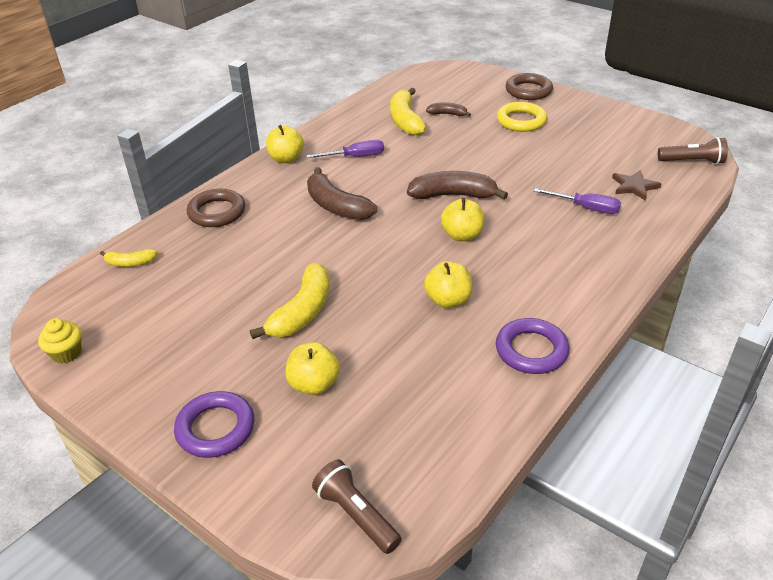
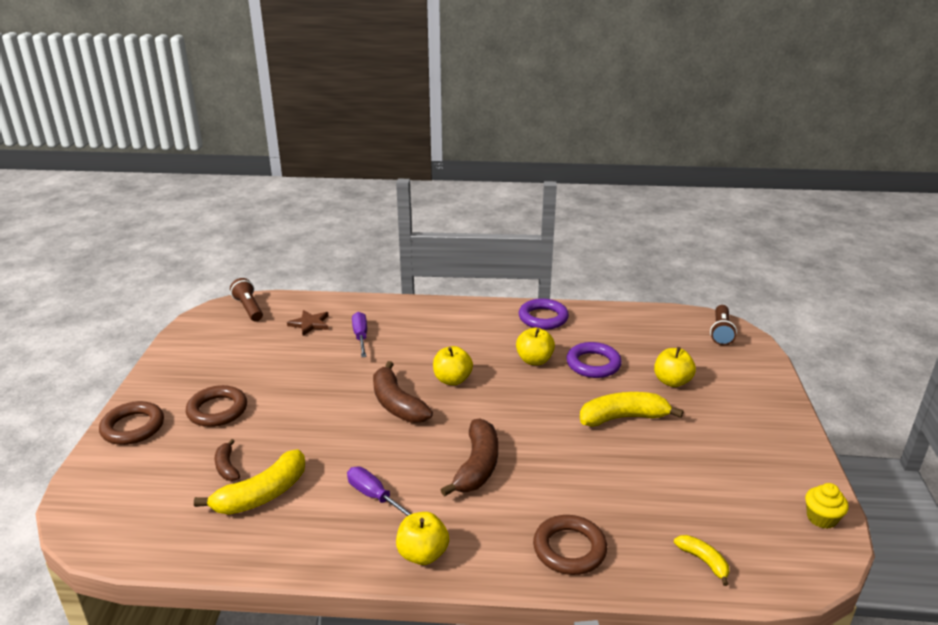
camera: 125 degrees left, 10 degrees down
(215, 428) = (753, 402): purple ring -> purple ring (593, 364)
(521, 121) = (217, 410): yellow ring -> brown ring

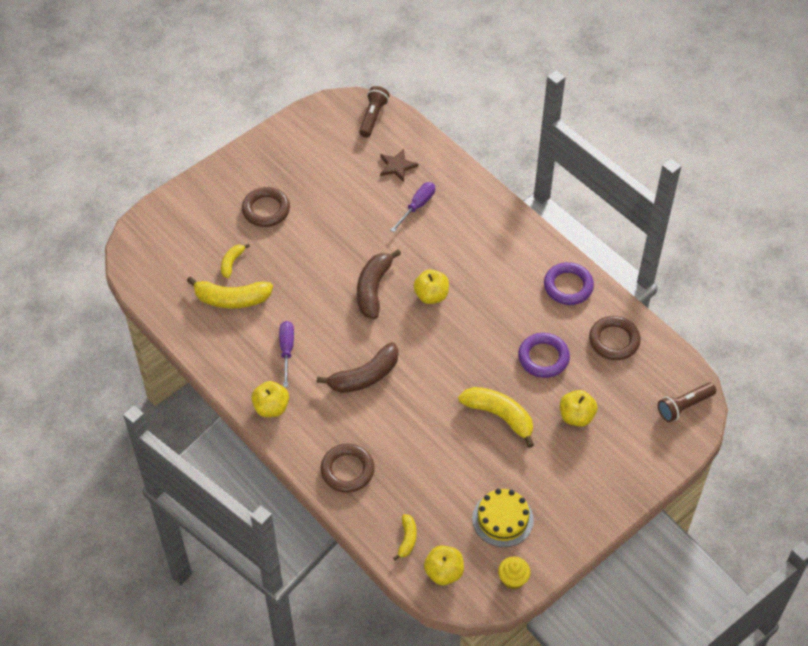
camera: 45 degrees right, 25 degrees up
(133, 427) = (209, 188): brown ring -> brown ring (614, 340)
(227, 467) = (232, 263): brown banana -> yellow banana
(534, 360) = (507, 322): yellow apple -> yellow apple (444, 572)
(741, 482) = (502, 519): none -> yellow cake

